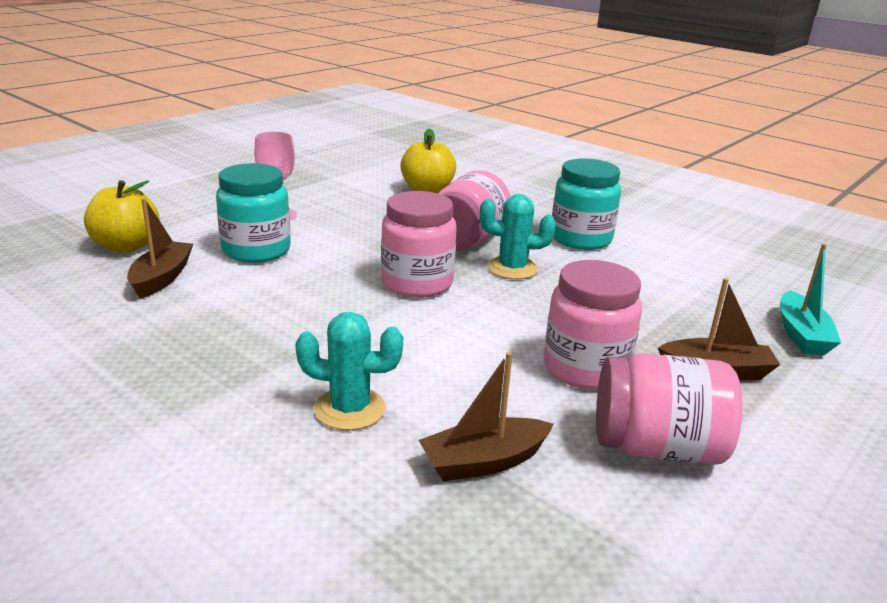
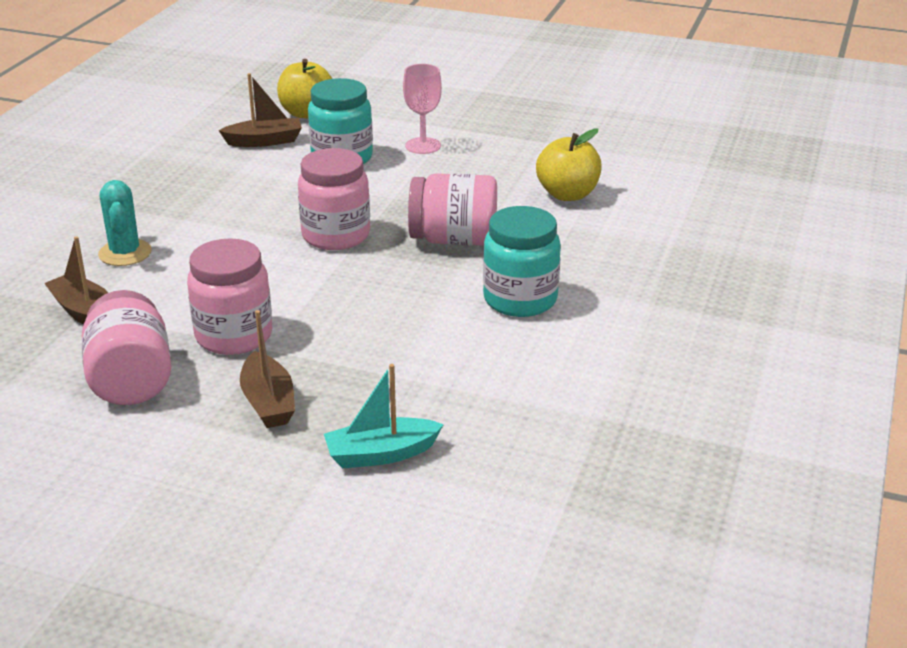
camera: 70 degrees right, 5 degrees up
(512, 268) = (406, 273): turquoise cactus -> none

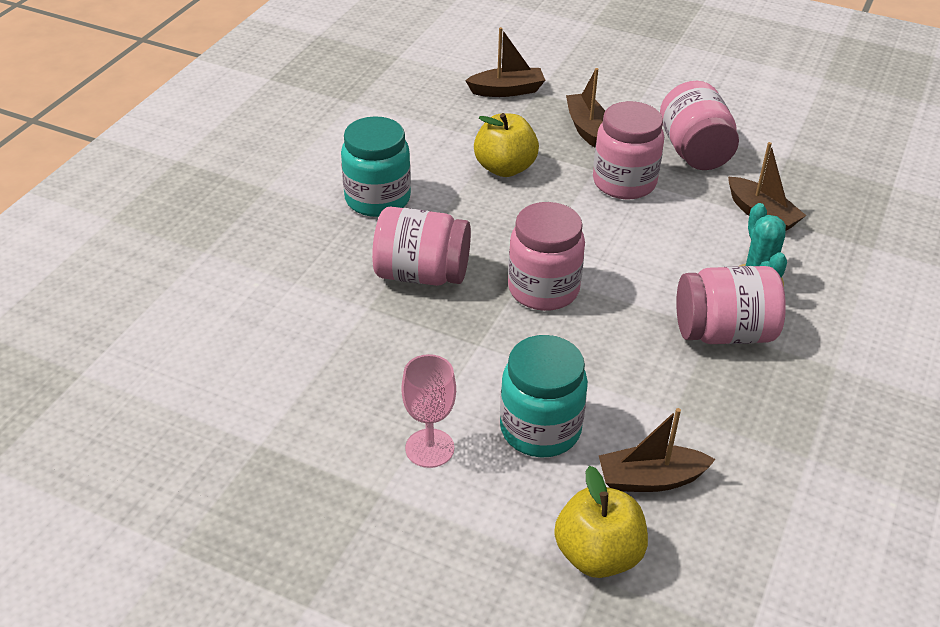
camera: 175 degrees left, 10 degrees up
(175, 216) = (723, 332): none -> pink jar
(381, 454) = (507, 90): turquoise boat -> brown boat
(567, 194) = (276, 333): yellow apple -> yellow apple (505, 168)

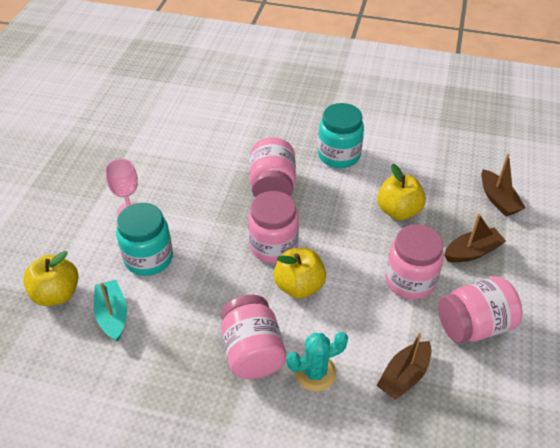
camera: 80 degrees right, 5 degrees up
(620, 275) = (299, 286): none -> yellow apple
(650, 479) = (112, 315): brown boat -> turquoise boat

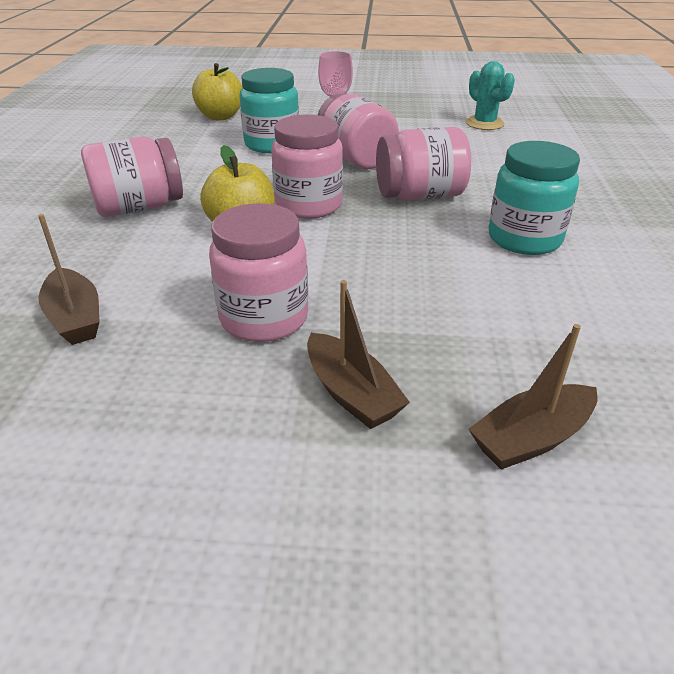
camera: 80 degrees right, 10 degrees down
(112, 315) = (194, 139): turquoise boat -> none
(315, 372) = (99, 248): turquoise cactus -> turquoise cactus (484, 123)
(398, 211) = (424, 301): yellow apple -> none
(404, 376) = (75, 318): brown boat -> brown boat turned 150 degrees counterclockwise
(473, 325) = (165, 394): pink jar -> pink jar (355, 158)

